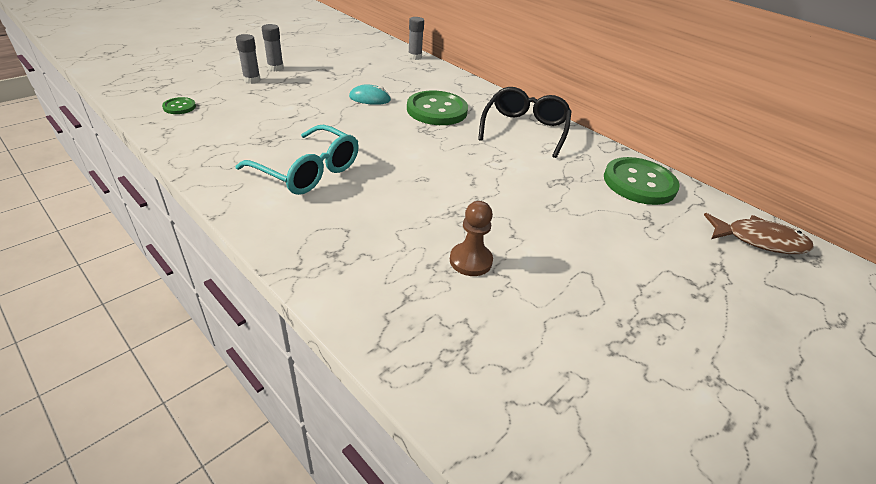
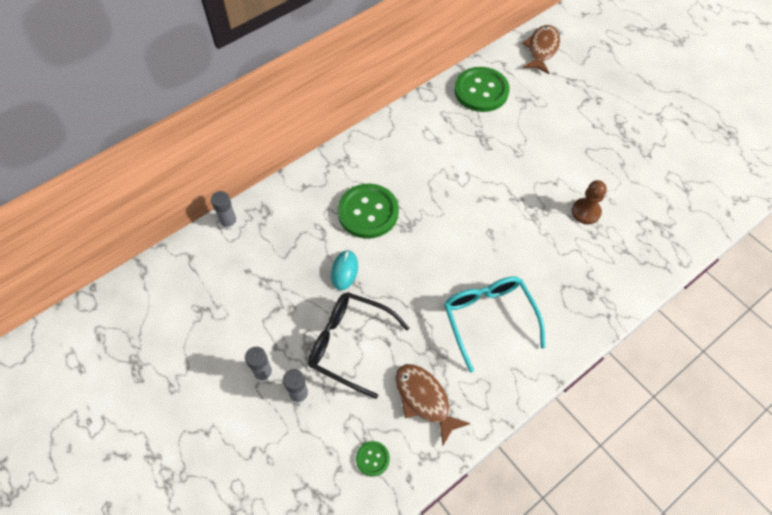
camera: 80 degrees left, 20 degrees up
(225, 132) = (424, 399): none -> brown fish
(308, 171) = (488, 318): turquoise glasses -> turquoise glasses turned 60 degrees counterclockwise
(524, 129) = (401, 147): black glasses -> black glasses (349, 344)

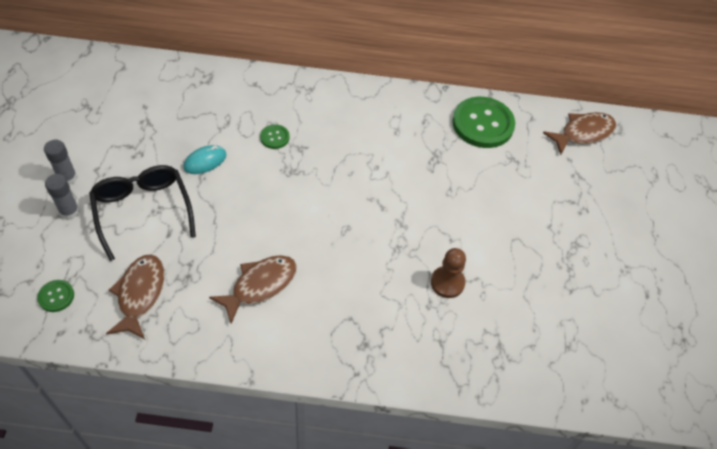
camera: 40 degrees right, 5 degrees down
(229, 223) = (174, 67): grey glue stick -> none
(368, 212) = (274, 137): green button -> green button, size x0.46
(488, 318) = (260, 285): turquoise glasses -> brown fish

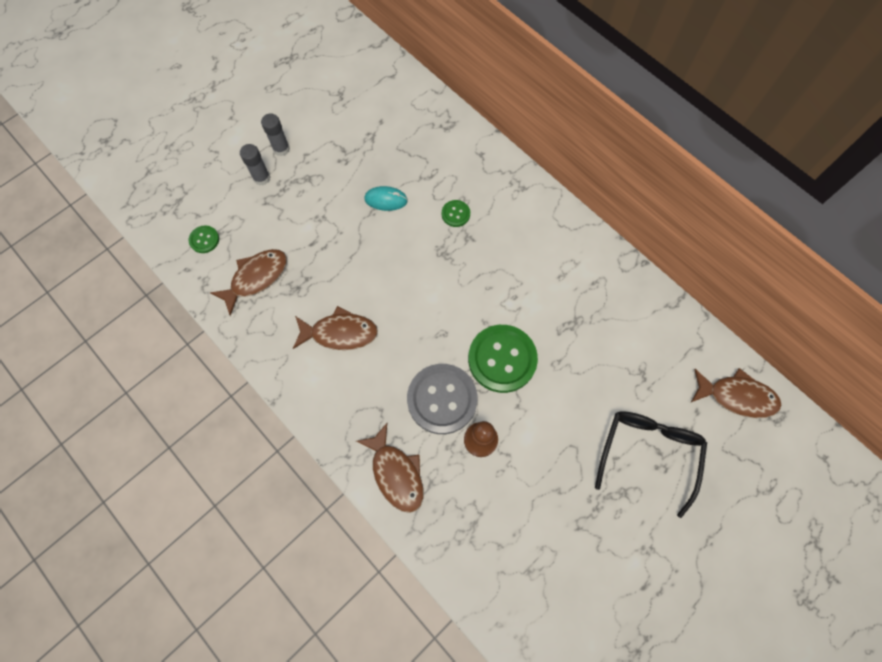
camera: 45 degrees right, 15 degrees up
(143, 211) = (309, 211): black glasses -> black glasses (648, 453)
(391, 275) = (442, 399): none -> grey button
(407, 355) = (396, 473): none -> brown fish
(483, 124) = (646, 321): green button -> green button (502, 359)

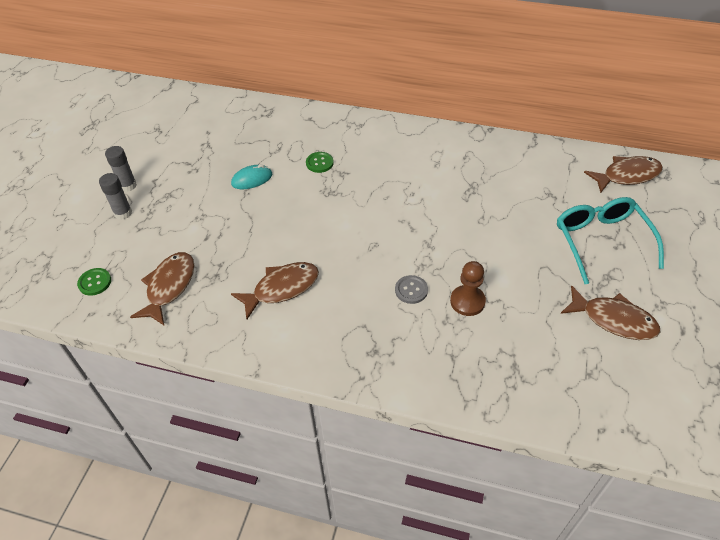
camera: 30 degrees left, 20 degrees down
(396, 473) = (416, 366): brown fish -> brown fish (613, 320)
(442, 399) = (411, 290): grey button -> grey button, size x0.46
(502, 359) = (437, 238): green button -> none
(648, 453) = (601, 241): black glasses -> turquoise glasses

